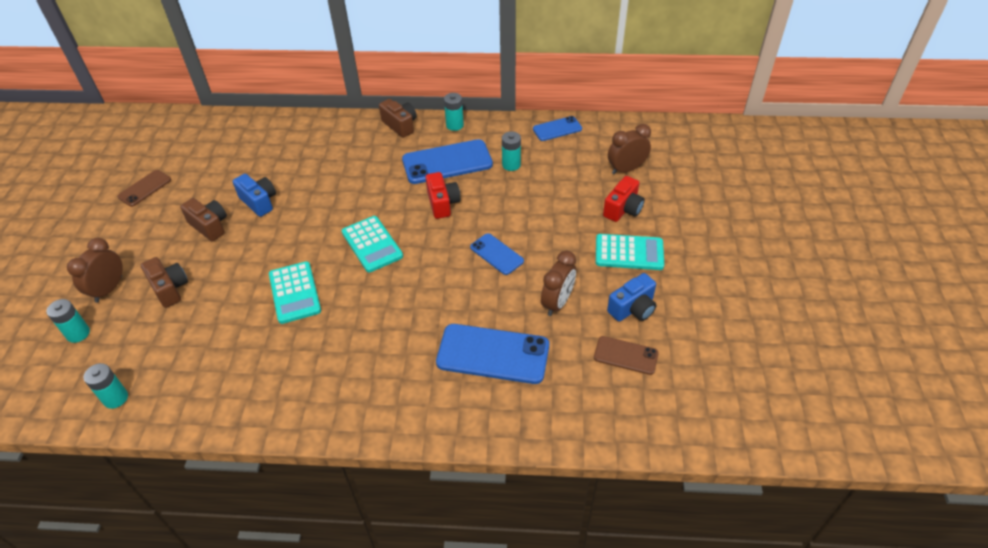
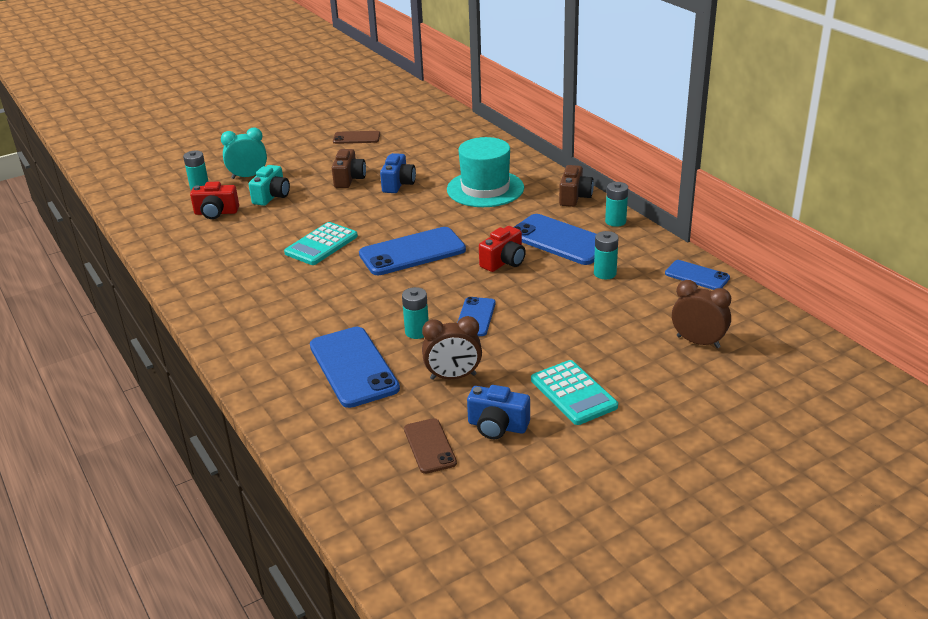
camera: 55 degrees right, 15 degrees down
(109, 289) = (248, 176): brown clock -> turquoise clock
(115, 398) = (158, 228): turquoise battery -> turquoise battery (417, 332)
(170, 289) = (272, 196): brown camera -> turquoise camera
(331, 160) = (485, 189): none -> turquoise hat
(372, 244) = (412, 252): turquoise calculator -> blue phone
(623, 209) = (633, 364): red camera -> red camera (216, 213)

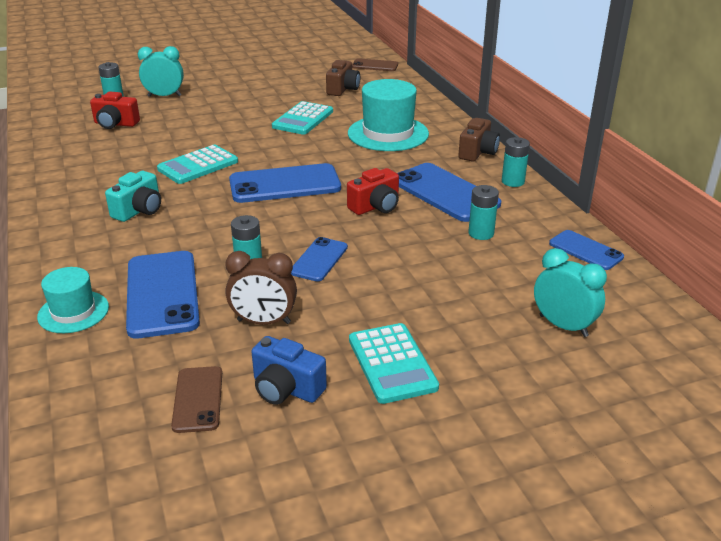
camera: 10 degrees right, 0 degrees up
(272, 196) = (176, 116): turquoise camera -> turquoise camera (139, 210)
(283, 394) = (73, 312): none -> turquoise hat
(349, 179) = (258, 109): brown camera -> brown camera (343, 89)
(356, 138) = (284, 74): brown phone -> brown phone (375, 65)
(398, 184) = (303, 119): blue camera -> turquoise calculator
(698, 342) = (563, 326): brown clock -> turquoise clock

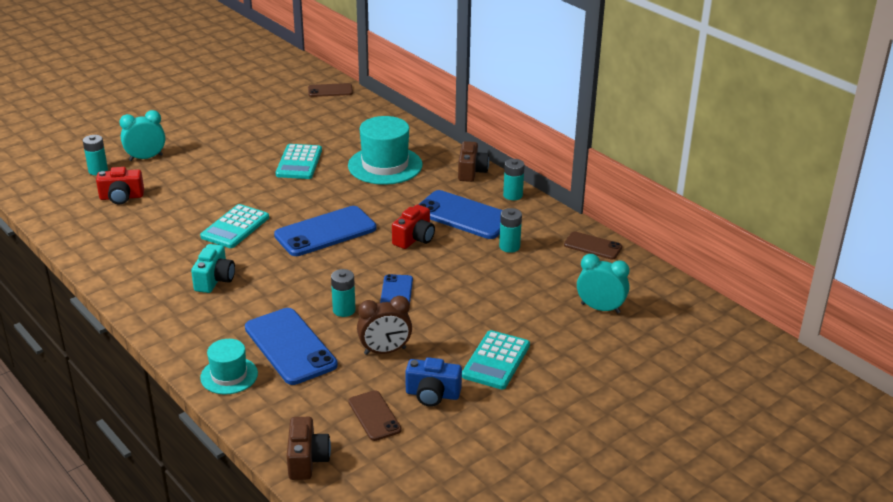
camera: 20 degrees left, 0 degrees up
(343, 89) = (316, 123): brown camera -> brown camera (307, 460)
(392, 363) = (496, 361): turquoise calculator -> turquoise calculator turned 60 degrees clockwise
(585, 250) = (593, 246): blue phone -> brown phone

